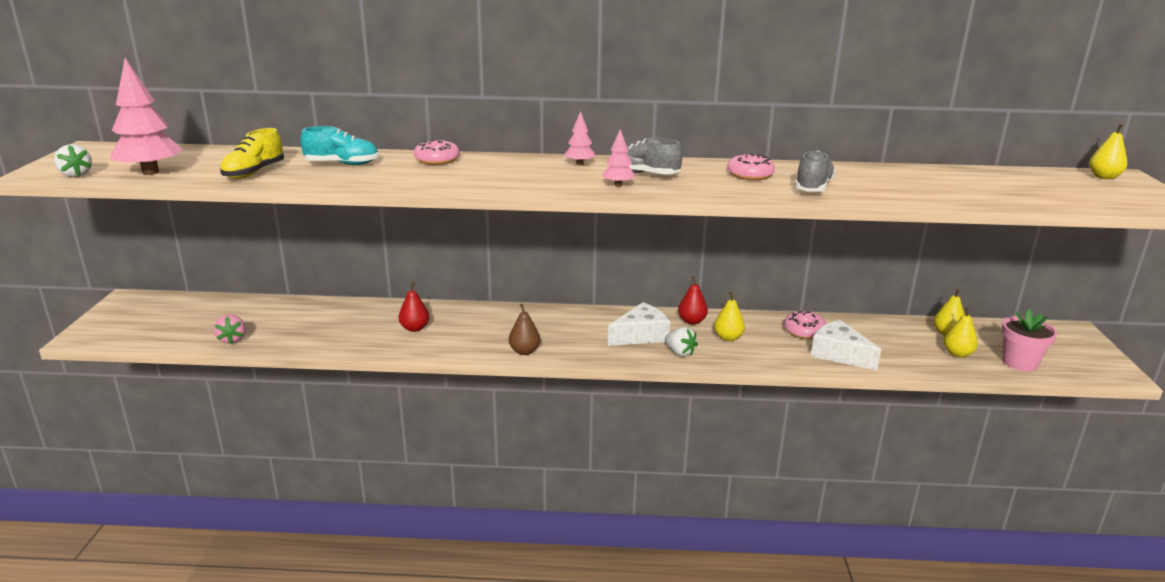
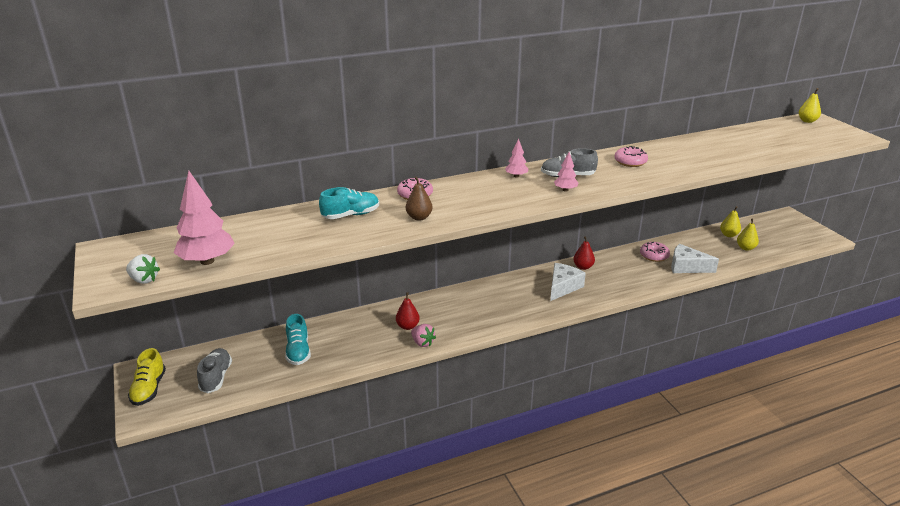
camera: 25 degrees left, 5 degrees up
(232, 339) = (277, 378): pink strawberry -> pink strawberry (422, 343)
(254, 173) = (295, 240): yellow shoe -> yellow shoe (149, 389)
(280, 322) = (298, 351): none -> turquoise shoe
(524, 351) = (502, 322): brown pear -> brown pear (419, 217)
(680, 352) = (598, 293): white strawberry -> none
(728, 338) = (615, 273): yellow pear -> none
(813, 187) = (677, 164): grey shoe -> grey shoe (216, 377)
(1019, 362) = (779, 245): pink flower pot -> none

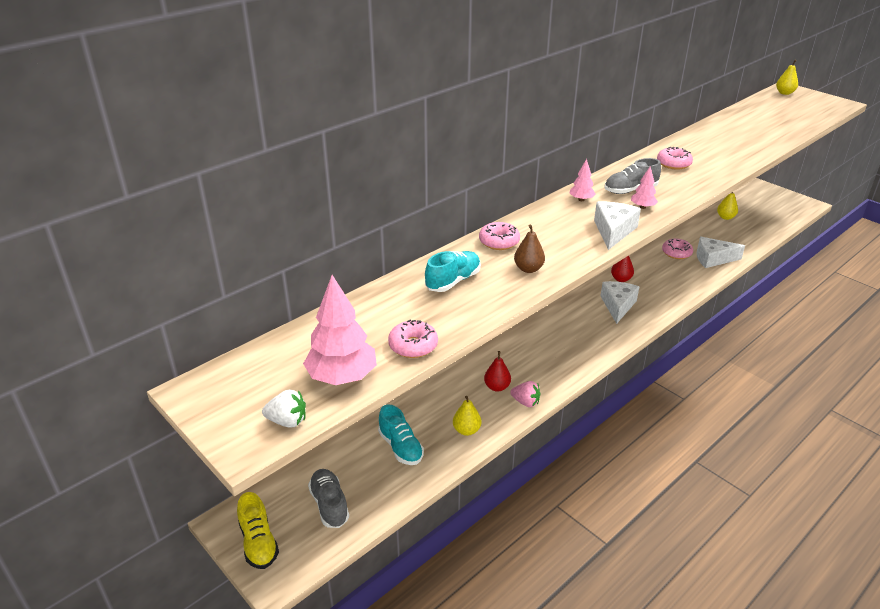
camera: 20 degrees left, 5 degrees up
(277, 251) = (413, 346): none -> pink donut
(520, 203) = (613, 231): none -> white cheese
(745, 248) = (749, 228): yellow pear -> yellow pear (466, 430)

